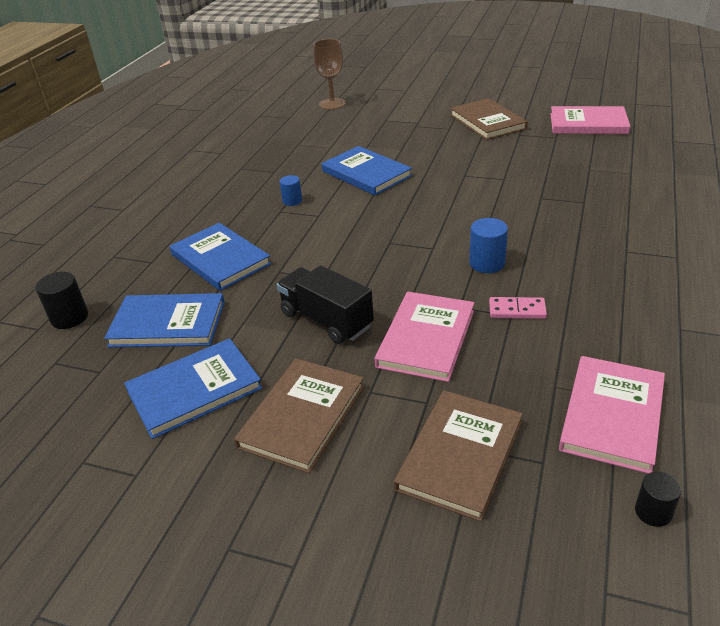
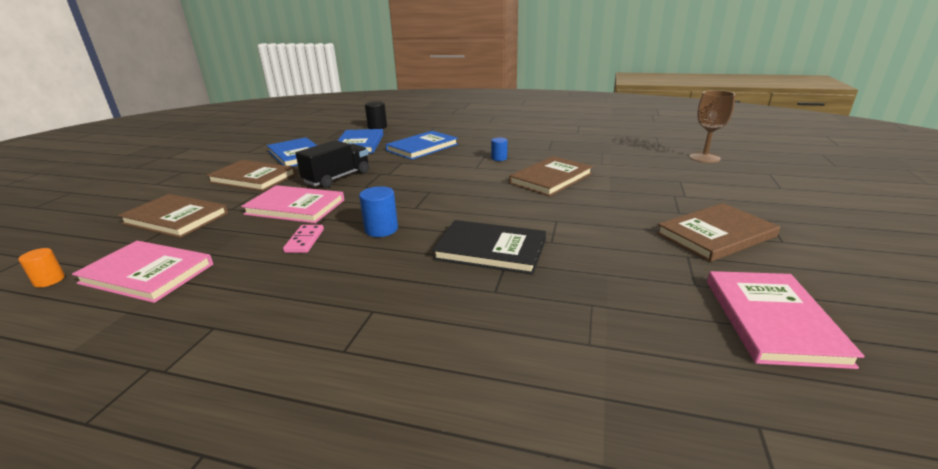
camera: 85 degrees right, 10 degrees down
(366, 173) = (551, 178): blue book -> brown book
(521, 204) = (490, 250): none -> black book
(653, 512) = (49, 280): black cylinder -> orange cylinder

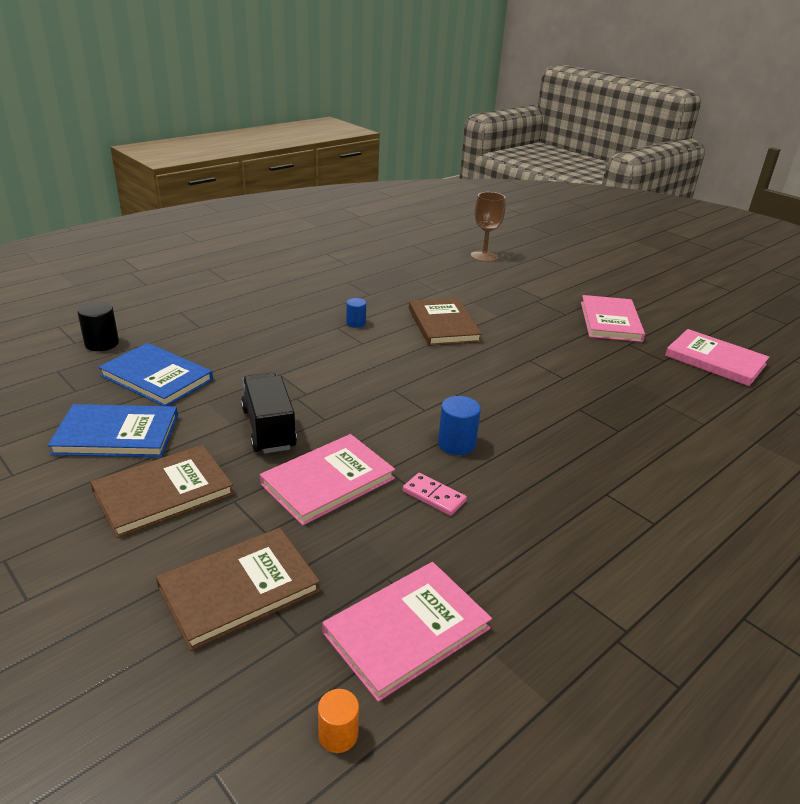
camera: 60 degrees left, 5 degrees up
(422, 147) = (249, 346): blue book -> none
(490, 250) = (553, 407): black book -> none
(715, 235) = (610, 321): brown book -> pink book

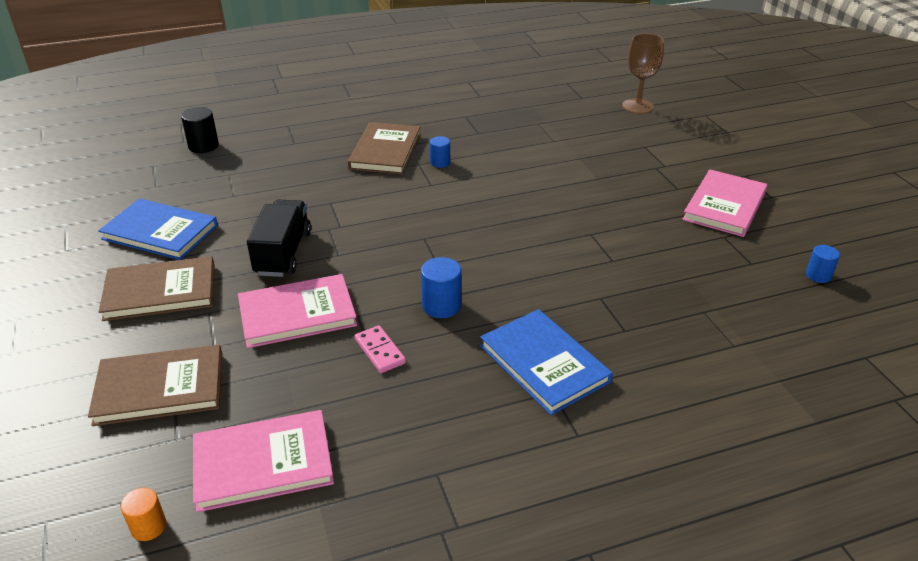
camera: 25 degrees right, 5 degrees up
(156, 378) = (225, 186): blue book -> blue book (544, 363)
(443, 324) = (528, 178): brown book -> brown book (385, 151)
(715, 360) = (818, 275): pink book -> blue cylinder

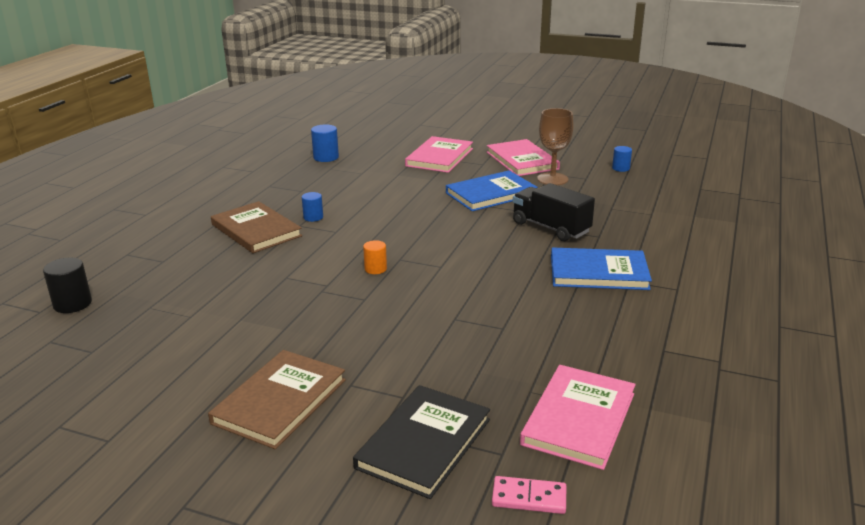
camera: 50 degrees left, 10 degrees down
(148, 526) = (597, 501): orange cylinder -> orange cylinder (375, 269)
(160, 232) = (180, 373): blue book -> blue book (491, 194)
(160, 388) = (424, 443): brown book -> black book
(283, 253) = (322, 322): black truck -> black truck (550, 228)
(297, 314) = (416, 343): pink book -> pink book (439, 157)
(379, 351) = (510, 325): pink domino -> pink domino (529, 498)
(441, 306) = (490, 283): blue cylinder -> blue cylinder (326, 157)
(637, 106) = (372, 135): brown goblet -> brown goblet (552, 179)

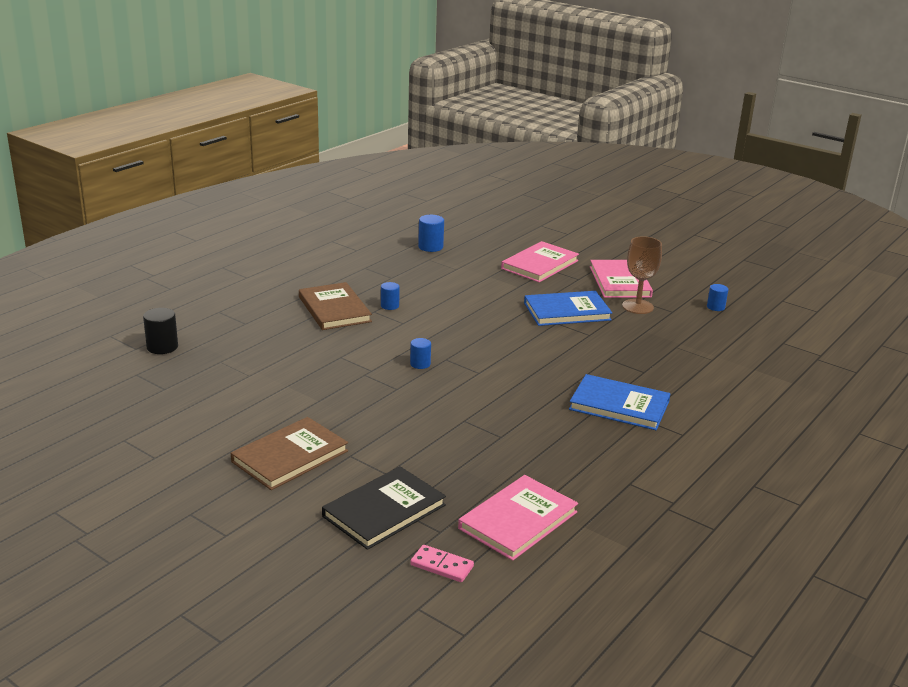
camera: 15 degrees right, 0 degrees up
(375, 269) = (420, 364): orange cylinder -> blue cylinder
(550, 228) = (603, 355): black truck -> none

